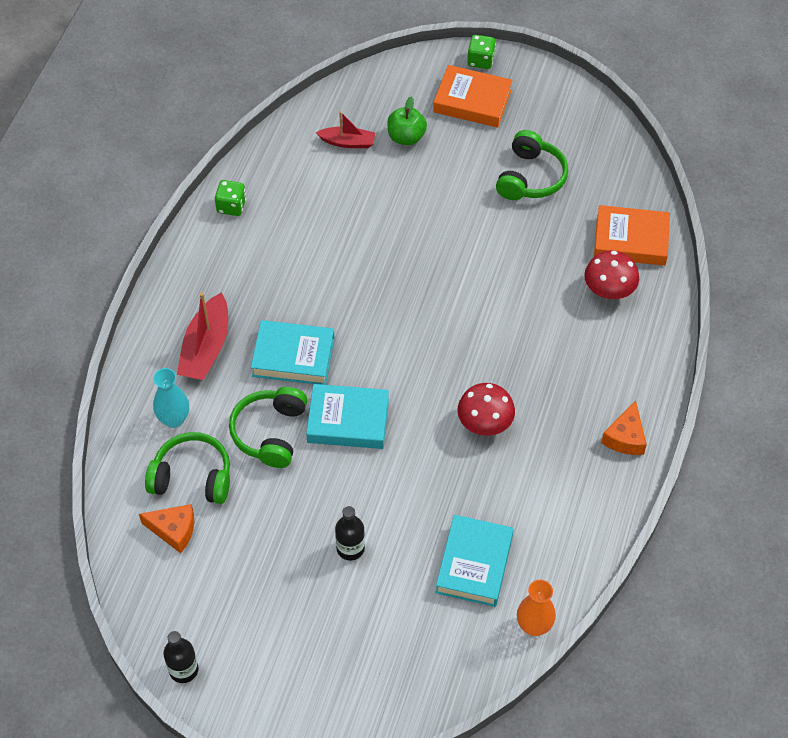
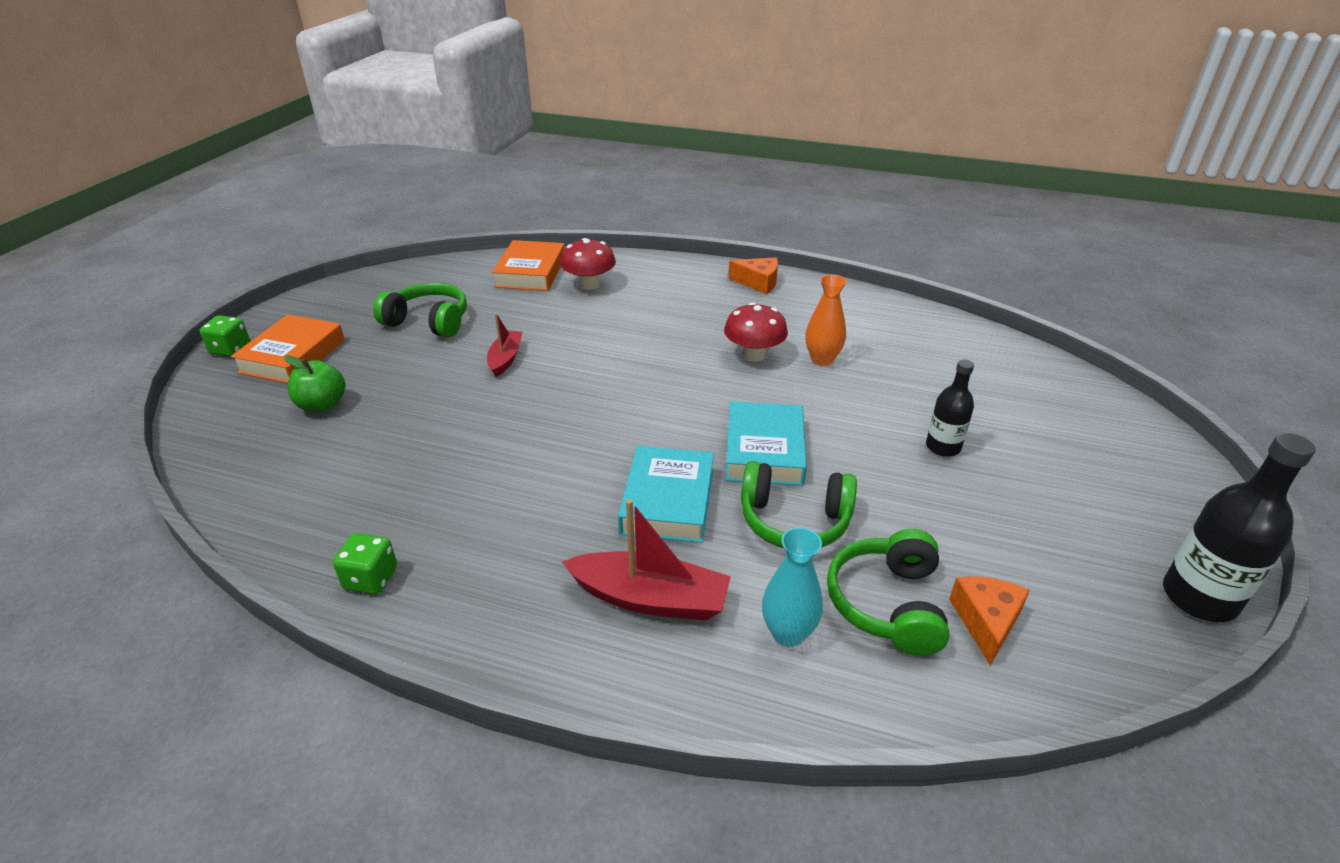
camera: 90 degrees left, 20 degrees down
(183, 670) = (1199, 598): black bottle -> black bottle, size x1.62
(348, 142) = (303, 455): red boat -> red boat (505, 359)
(474, 564) = (926, 364): turquoise book -> none
(534, 626) = (978, 332): orange vase -> orange vase (822, 359)

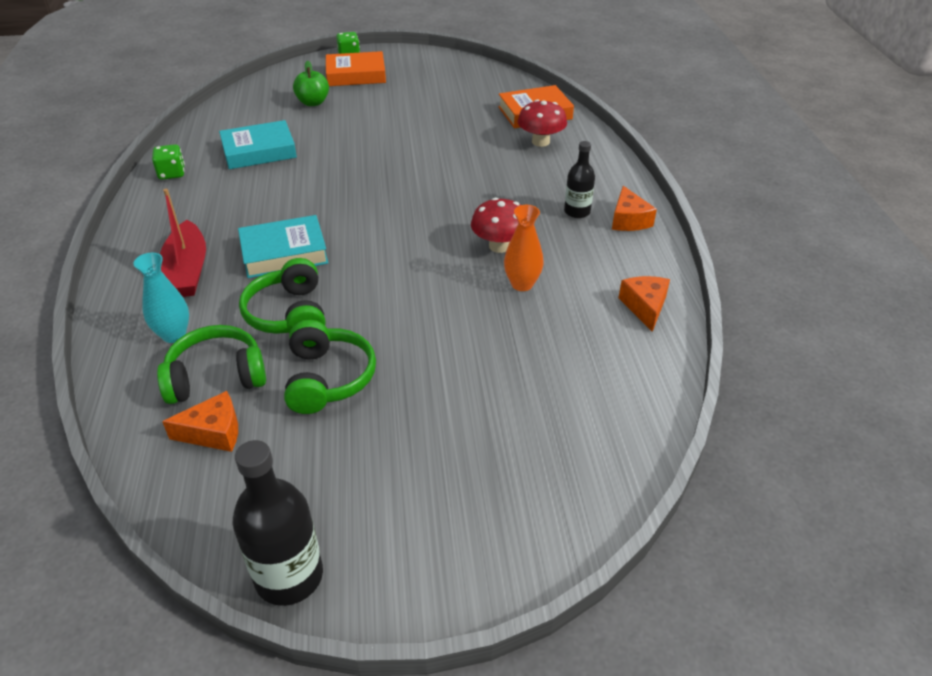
camera: 65 degrees right, 5 degrees up
(428, 322) = (430, 100): green headphones -> green headphones (328, 378)
(505, 359) = (407, 142): red boat -> none
(764, 450) = (366, 282): turquoise book -> turquoise book (259, 151)
(884, 313) = (645, 307): none -> orange cheese
(943, 447) = (430, 380): black bottle -> black bottle (577, 212)

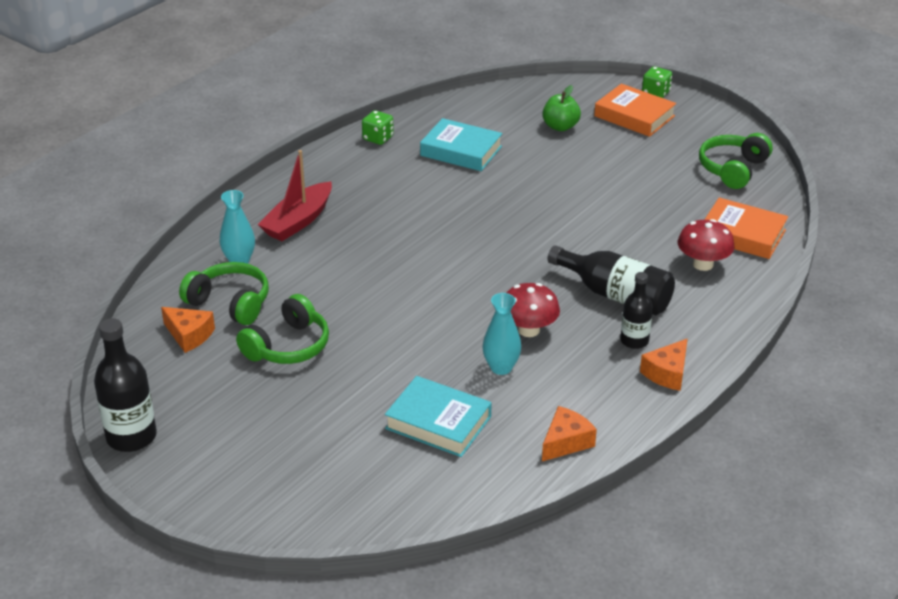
camera: 45 degrees right, 5 degrees down
(284, 253) = (373, 244): turquoise book -> turquoise book (438, 422)
(289, 314) = (320, 289): green headphones -> green headphones (733, 169)
(519, 189) = (615, 295): none -> black bottle
(522, 284) = (501, 367): orange vase -> turquoise vase

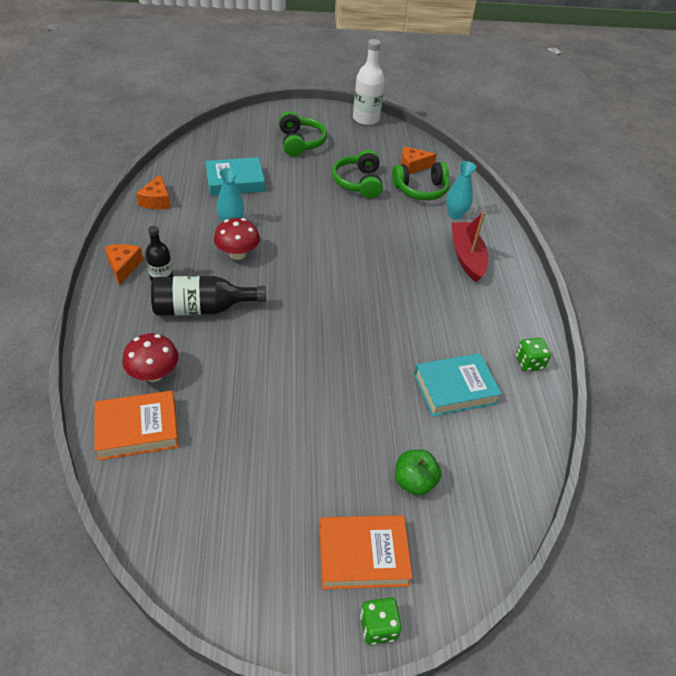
camera: 135 degrees right, 10 degrees up
(131, 437) = (366, 119): black bottle -> white bottle
(733, 169) = (198, 526): green headphones -> green headphones (300, 142)

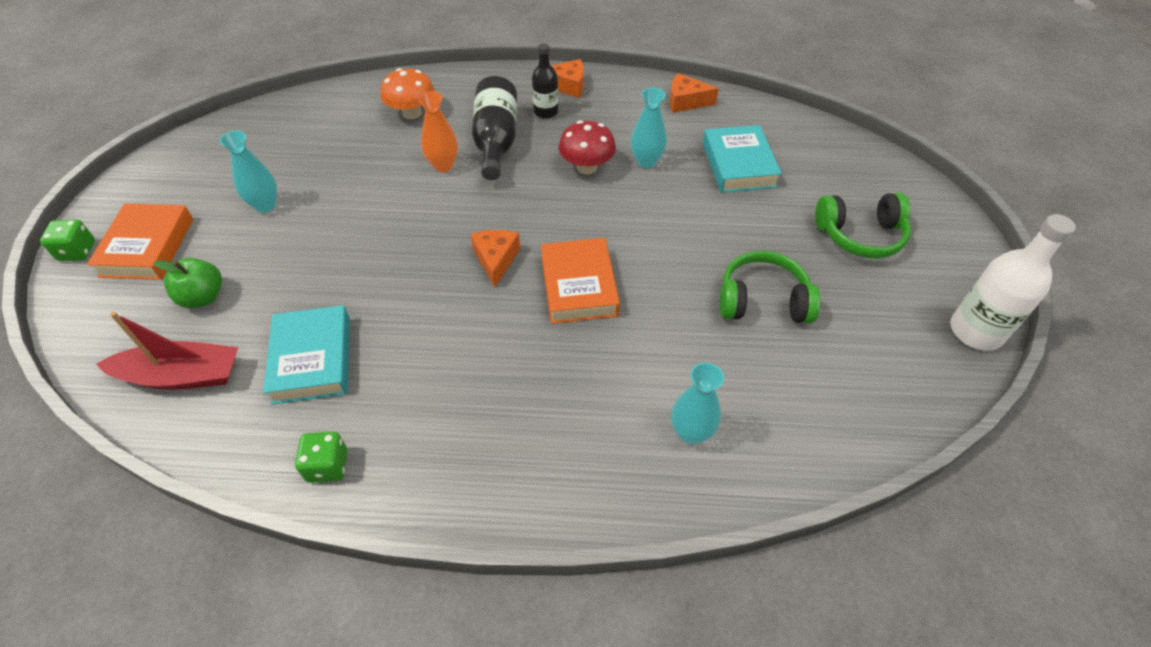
camera: 100 degrees right, 5 degrees up
(137, 429) = (349, 107): orange book -> orange book (579, 286)
(154, 374) = (412, 113): red mushroom -> orange mushroom
(235, 340) = (443, 165): none -> orange vase
(295, 466) = (265, 205): none -> turquoise vase
(413, 166) = (833, 387): orange cheese -> orange cheese (496, 260)
(421, 190) = (758, 389): green headphones -> none
(466, 257) = (574, 428): red boat -> red boat (182, 375)

